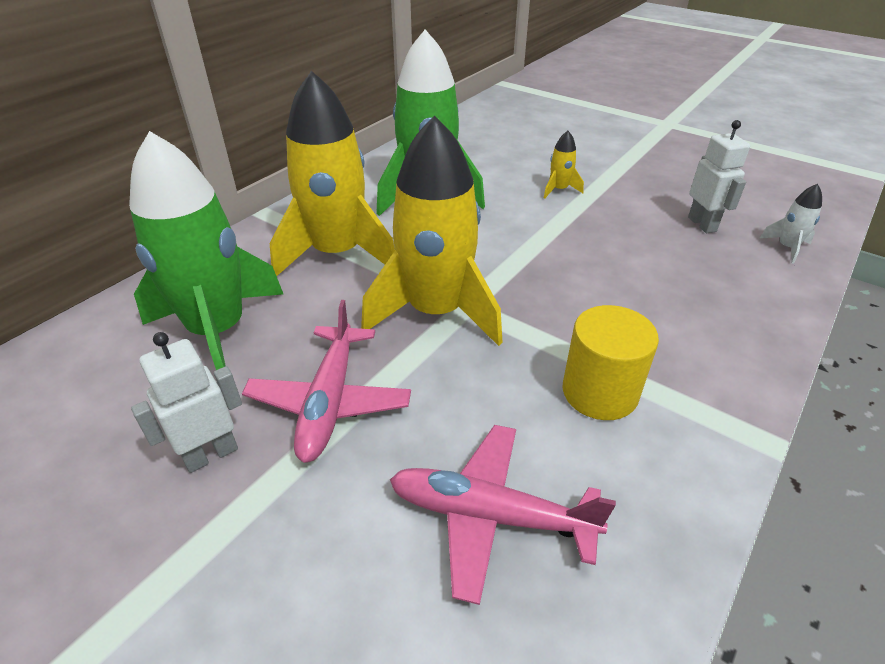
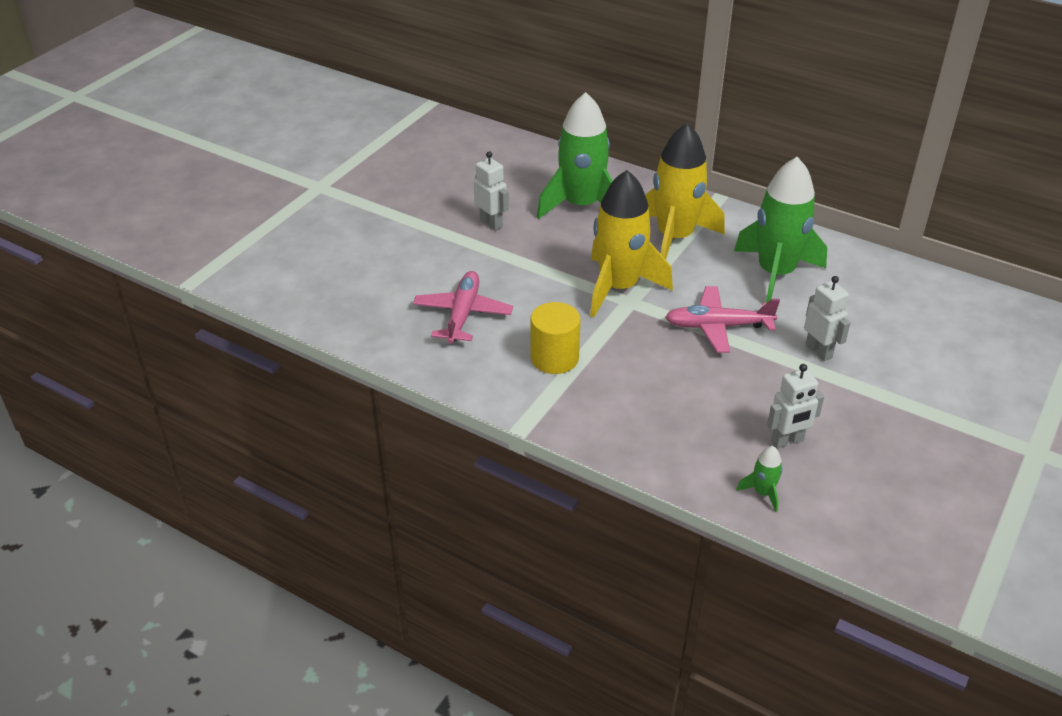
camera: 85 degrees right, 0 degrees up
(329, 402) = (531, 254): pink plane -> pink plane (717, 326)
(559, 190) = (819, 351): yellow rocket -> white robot
(787, 248) = (762, 493): white rocket -> green rocket

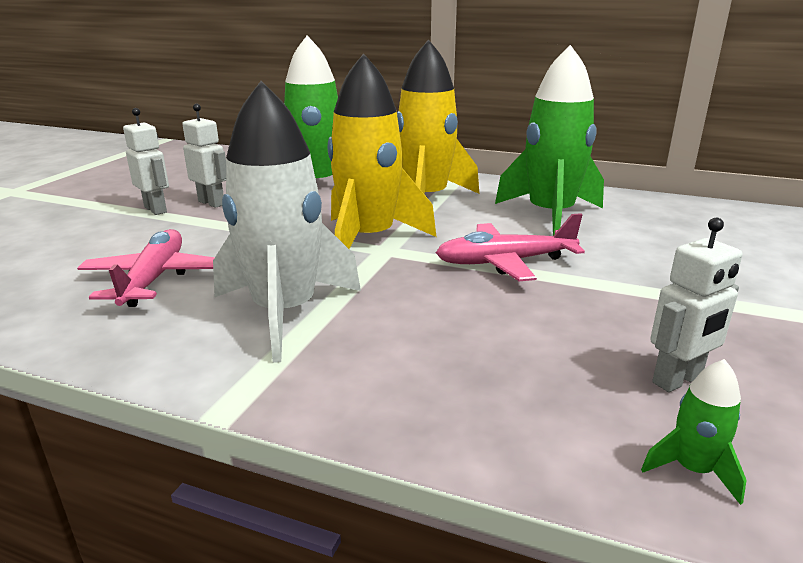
camera: 10 degrees left, 15 degrees down
(554, 358) = (285, 313): yellow cylinder -> white rocket
(819, 351) = (646, 274): white robot -> white robot (156, 209)

